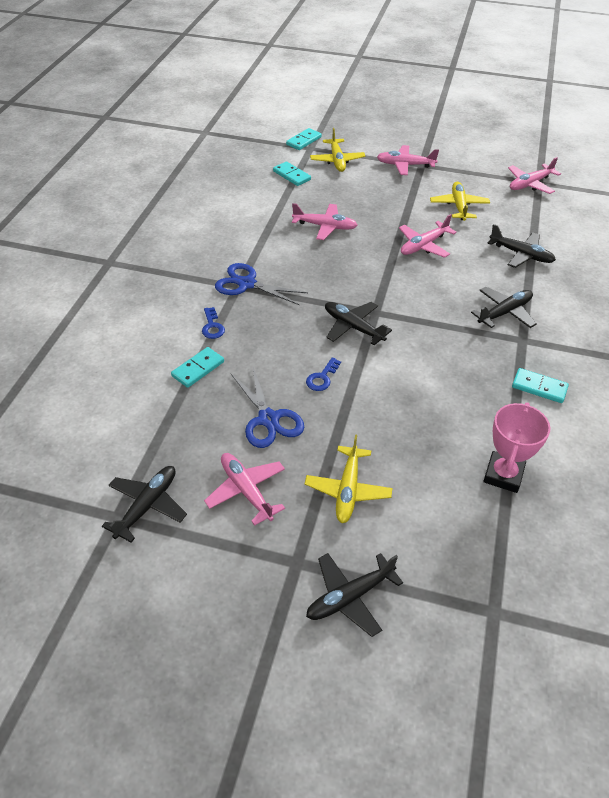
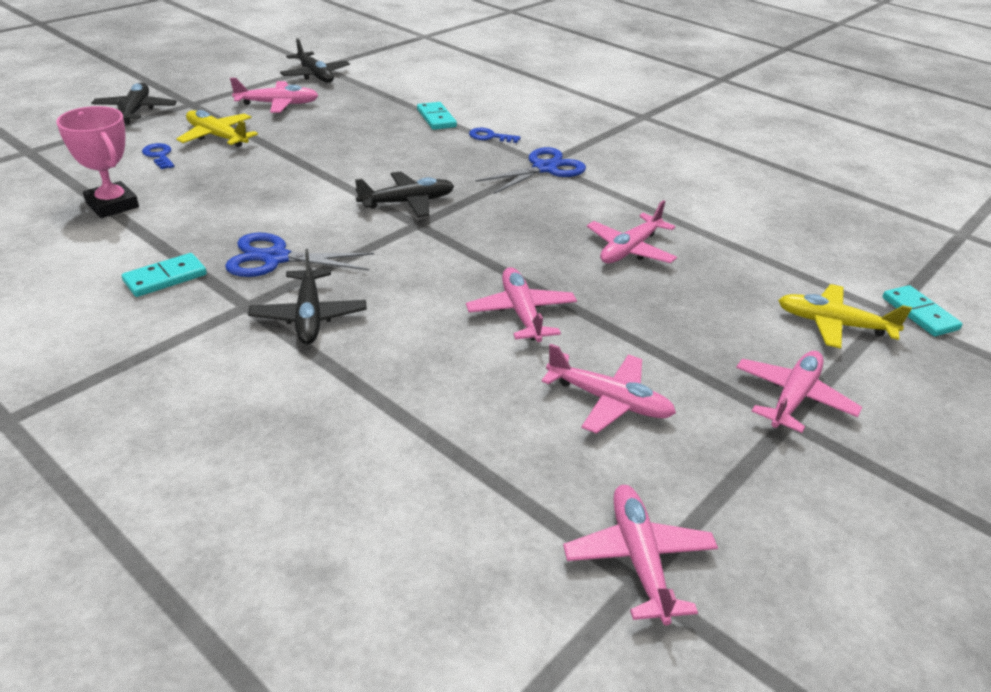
camera: 115 degrees right, 10 degrees down
(268, 419) = (337, 129): blue scissors -> blue scissors (276, 258)
(291, 175) = (793, 266): turquoise domino -> none
(322, 378) = (354, 164): blue key -> blue key (159, 155)
(459, 206) = (609, 401): yellow plane -> pink plane
(521, 254) = (414, 403): black plane -> none

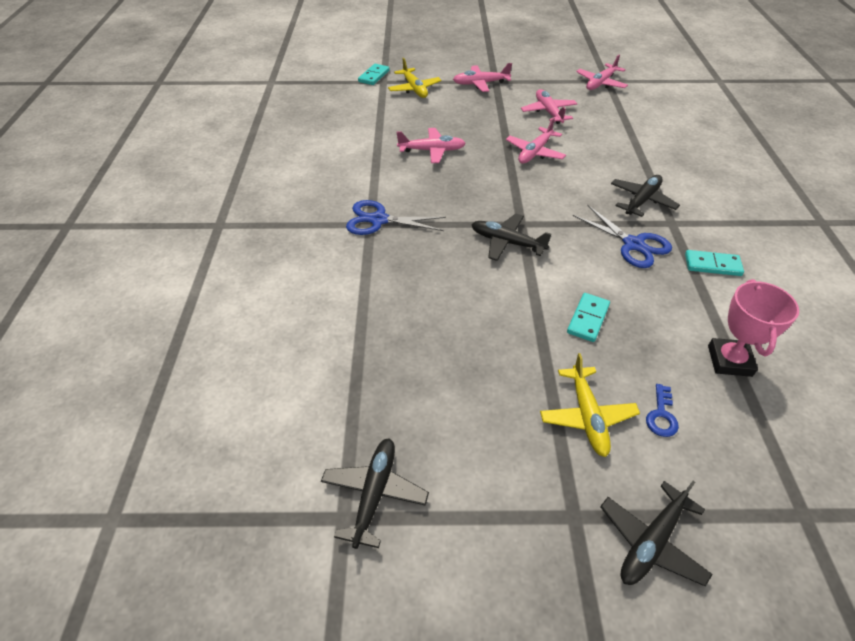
camera: 130 degrees left, 10 degrees up
(278, 104) = (479, 445): pink plane -> none
(436, 118) = (365, 319): turquoise domino -> turquoise domino (588, 319)
(489, 137) = (361, 271): blue key -> none

